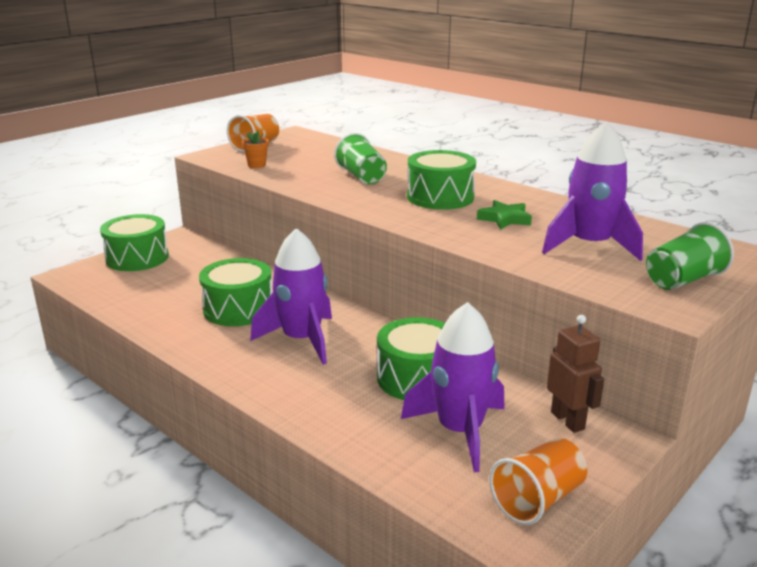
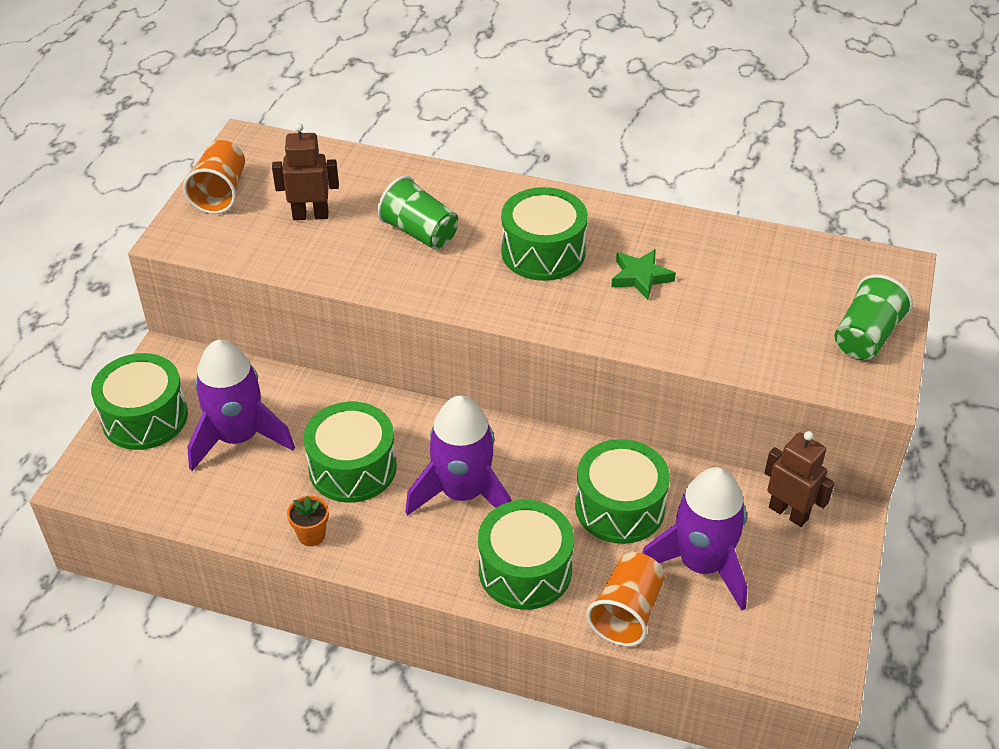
camera: 25 degrees left, 20 degrees up
(257, 165) = (263, 243): orange flower pot -> orange flower pot (311, 535)
(299, 160) = (310, 215): none -> brown robot
(308, 393) = (525, 570): none -> green drum
(538, 499) = (810, 620): orange cup -> orange cup (626, 612)
(590, 245) = (753, 302): purple rocket -> purple rocket (239, 437)

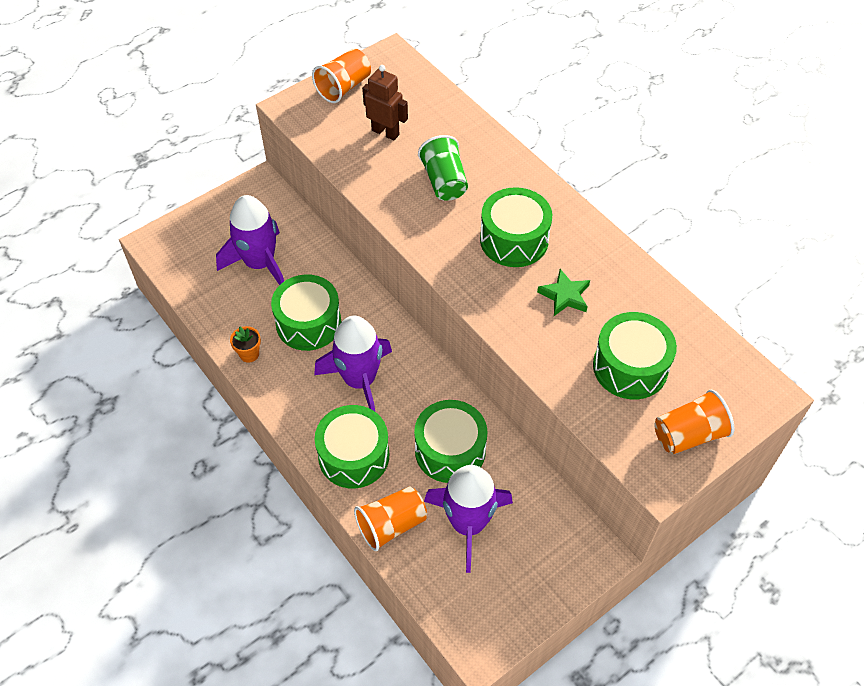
camera: 35 degrees right, 10 degrees up
(145, 417) = (219, 219): green drum -> green drum (630, 367)
(788, 513) = (560, 526): brown robot -> none
(866, 337) = (688, 434): green cup -> orange cup

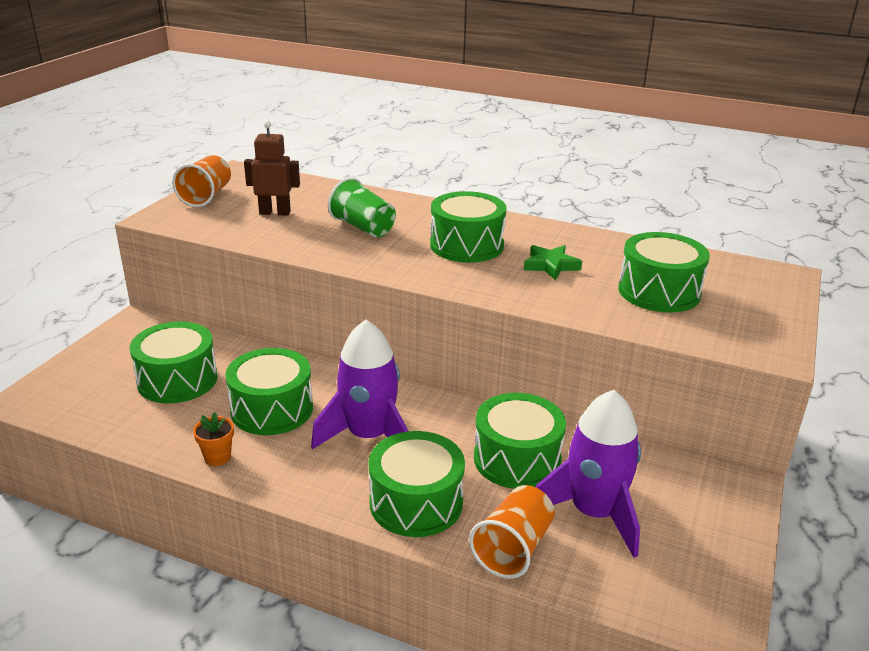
camera: 30 degrees left, 25 degrees down
(260, 263) = (177, 380): purple rocket -> green drum
(688, 434) = (759, 317): orange cup -> none

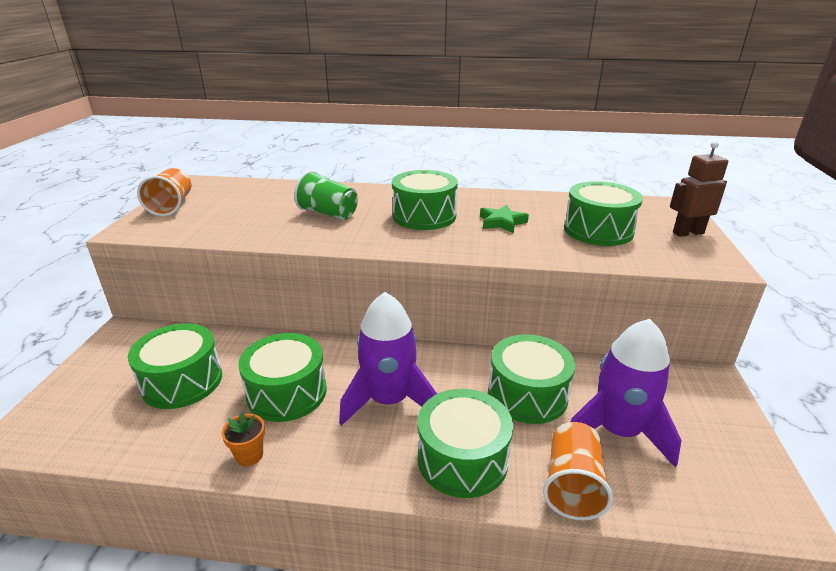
camera: 15 degrees left, 0 degrees up
(275, 212) = (242, 211): brown robot -> brown robot (688, 233)

